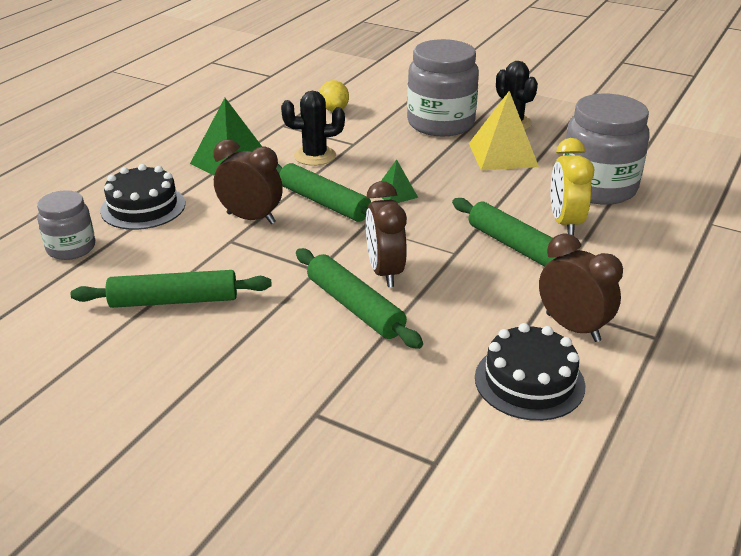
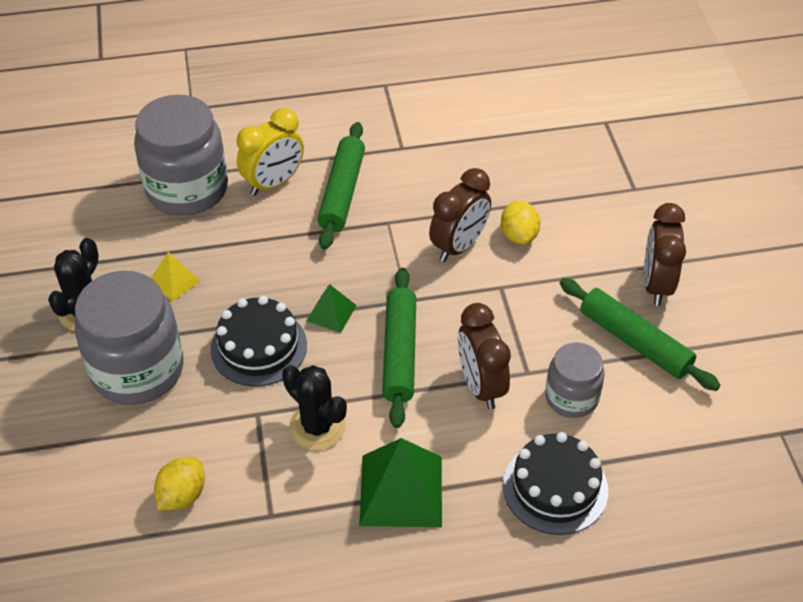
camera: 130 degrees left, 15 degrees up
(71, 248) = (667, 478): grey jar -> grey jar (571, 397)
(355, 307) = (519, 235): green rolling pin -> yellow lemon
(503, 155) = (174, 281): yellow pyramid -> yellow pyramid, size x0.53
(529, 381) = (494, 117): black cake -> black cake (259, 347)
(572, 327) = (416, 122): brown clock -> brown clock (656, 284)

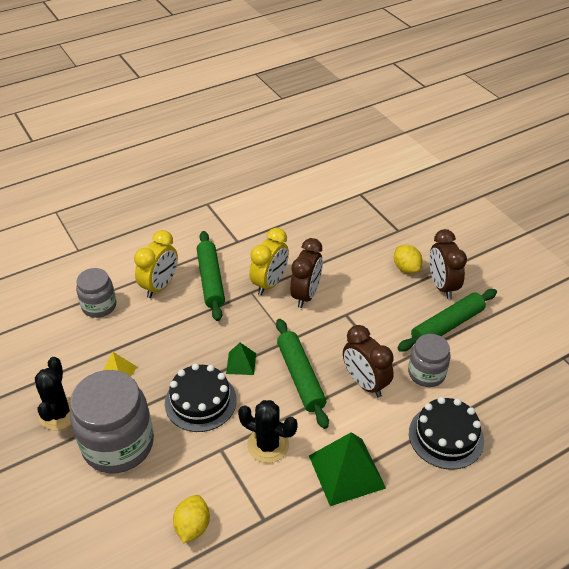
camera: 20 degrees left, 5 degrees down
(187, 189) = (99, 306): grey jar -> grey jar, size x0.57
(417, 217) = (269, 283): none -> yellow clock
(519, 235) = (341, 278): yellow lemon -> yellow lemon (406, 268)
(634, 341) = (447, 326): green rolling pin -> green rolling pin turned 60 degrees counterclockwise

